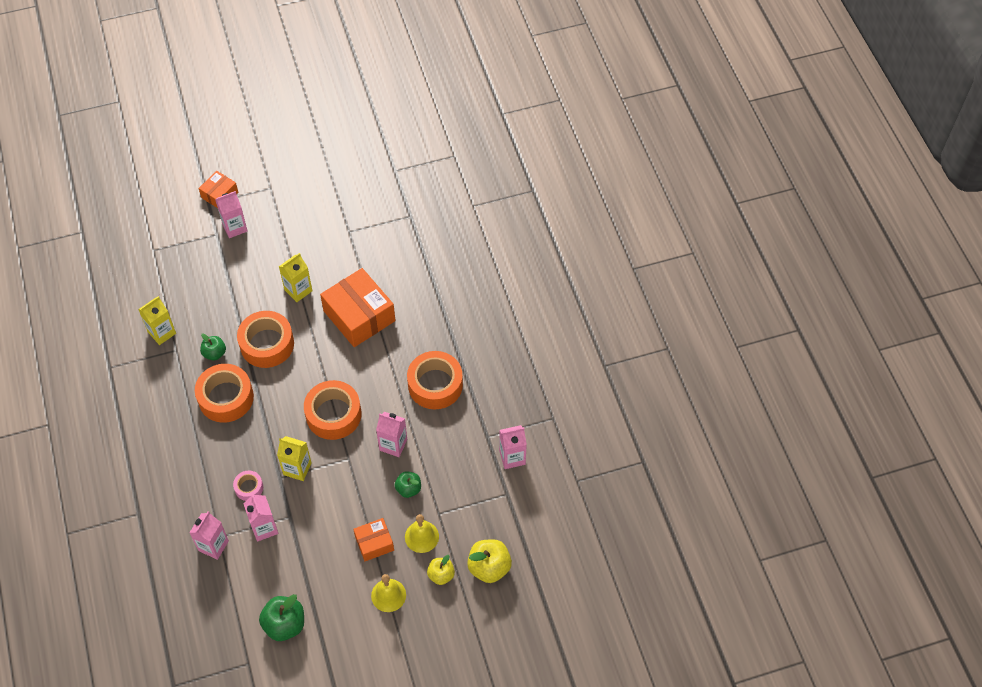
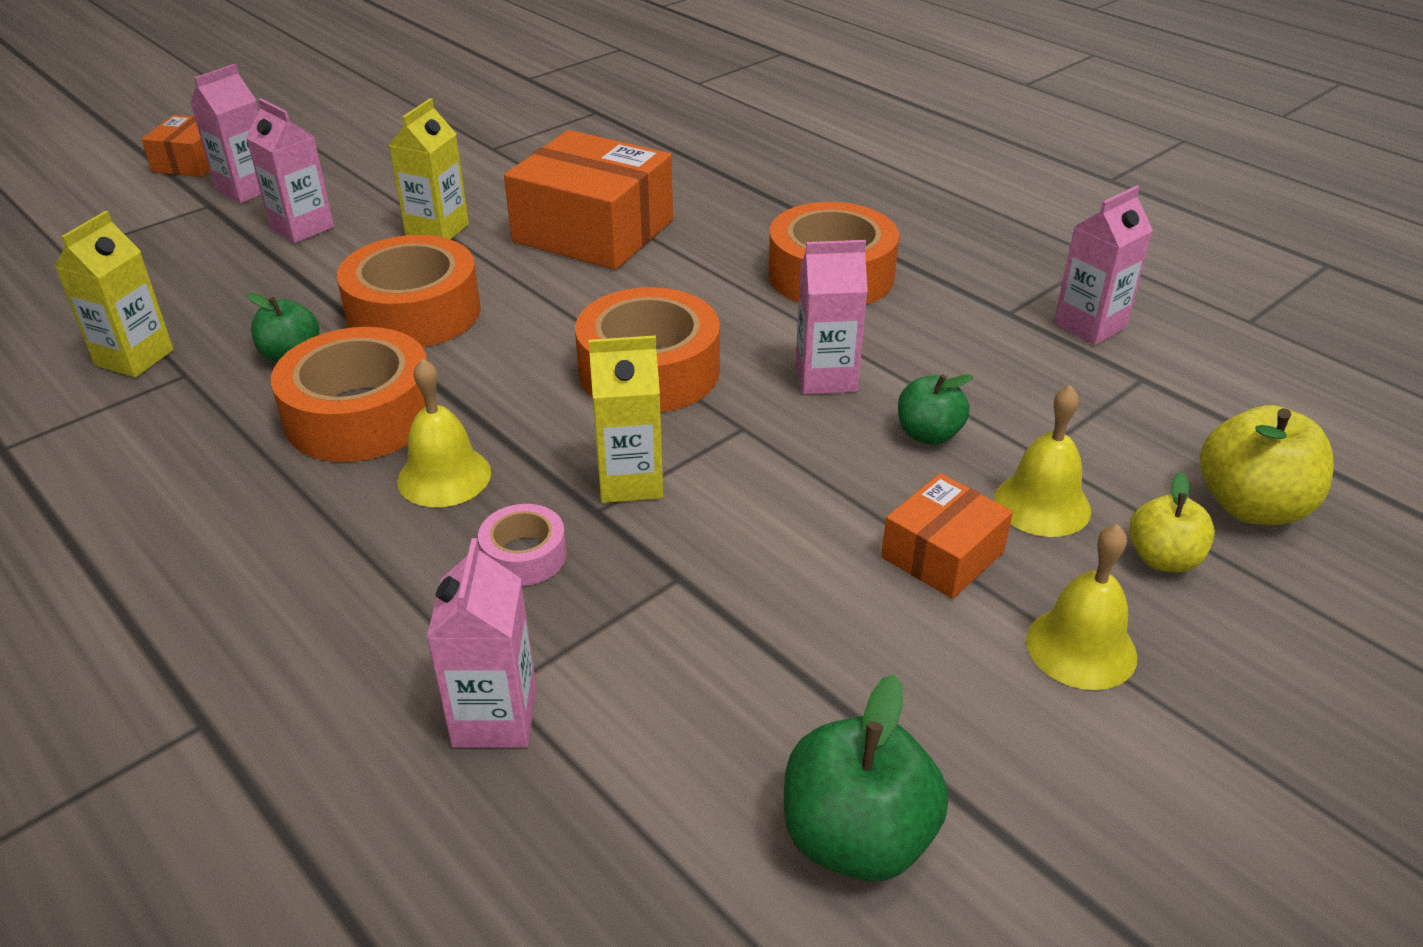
camera: 25 degrees left, 20 degrees down
(240, 441) = (444, 476): none -> yellow bell
(264, 528) = (624, 624): pink carton -> pink carton (302, 228)

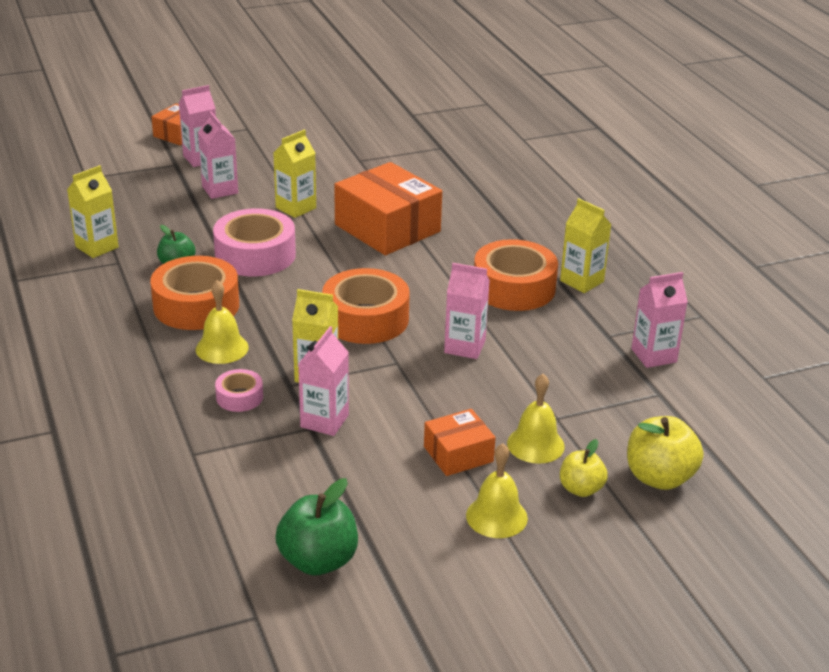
camera: 20 degrees right, 5 degrees down
(414, 312) = (255, 255): orange tape -> pink tape
(495, 717) = (183, 464): pink carton -> pink carton (324, 421)
(914, 246) = (582, 281): none -> yellow carton
(928, 434) = (500, 392): green apple -> none

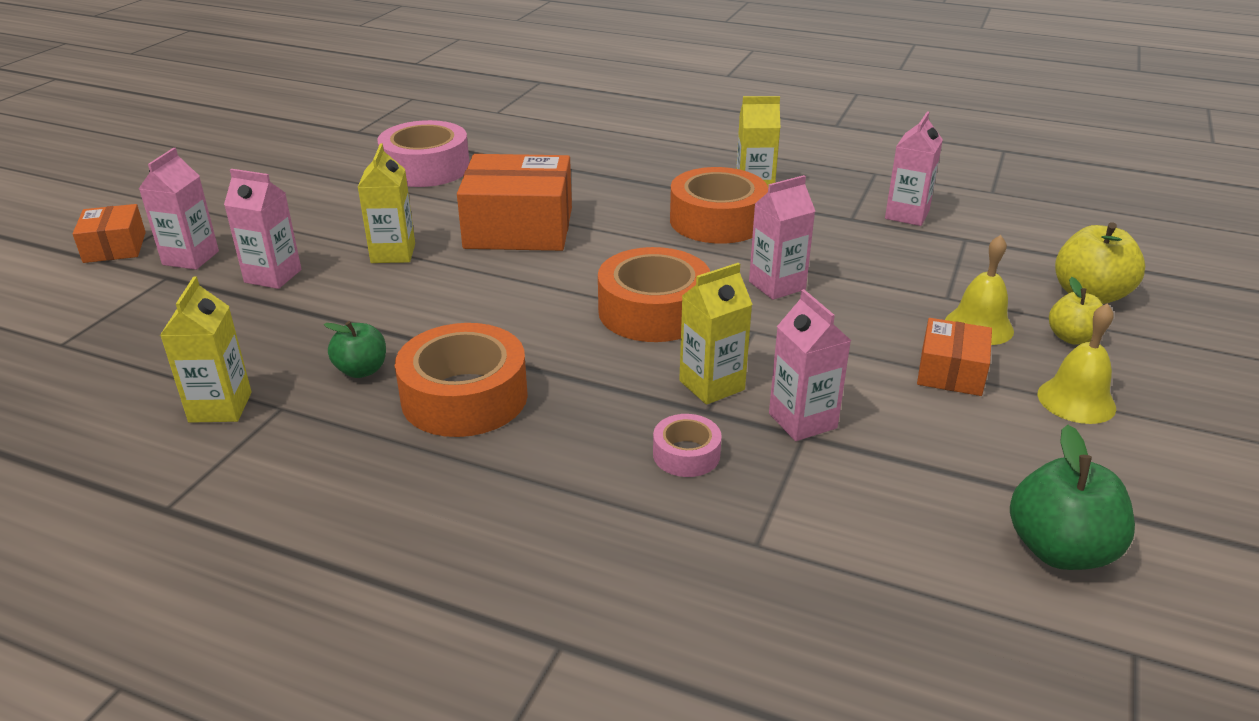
camera: 45 degrees left, 0 degrees up
(222, 348) = (574, 420): yellow bell -> none
(255, 255) = (434, 315): pink tape -> pink tape (426, 168)

